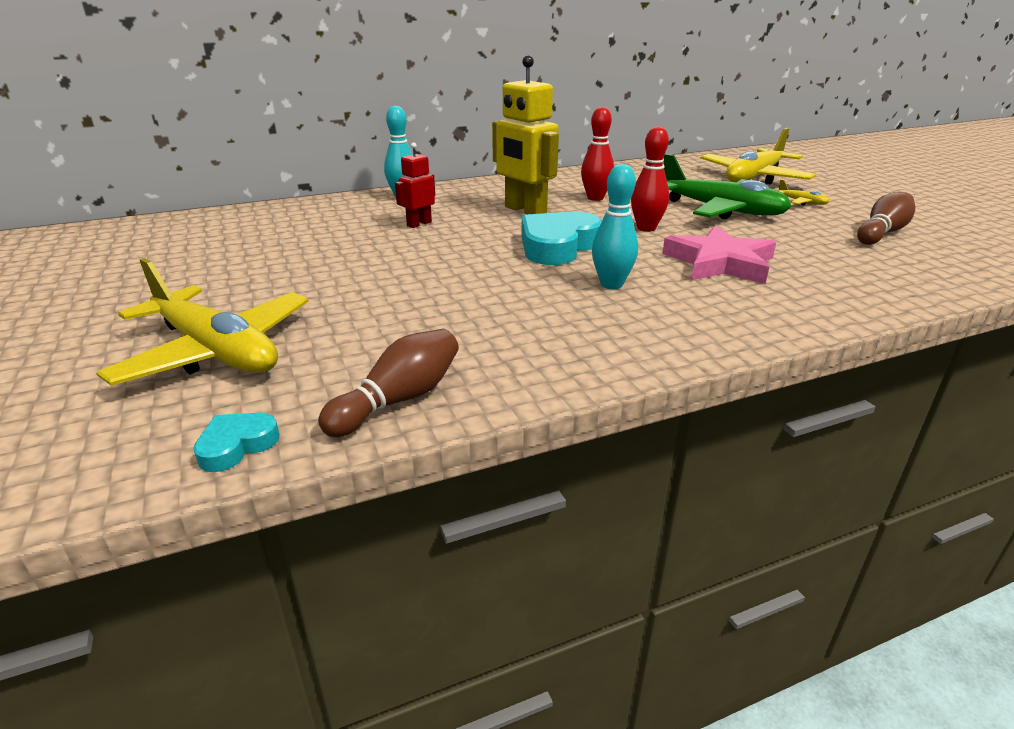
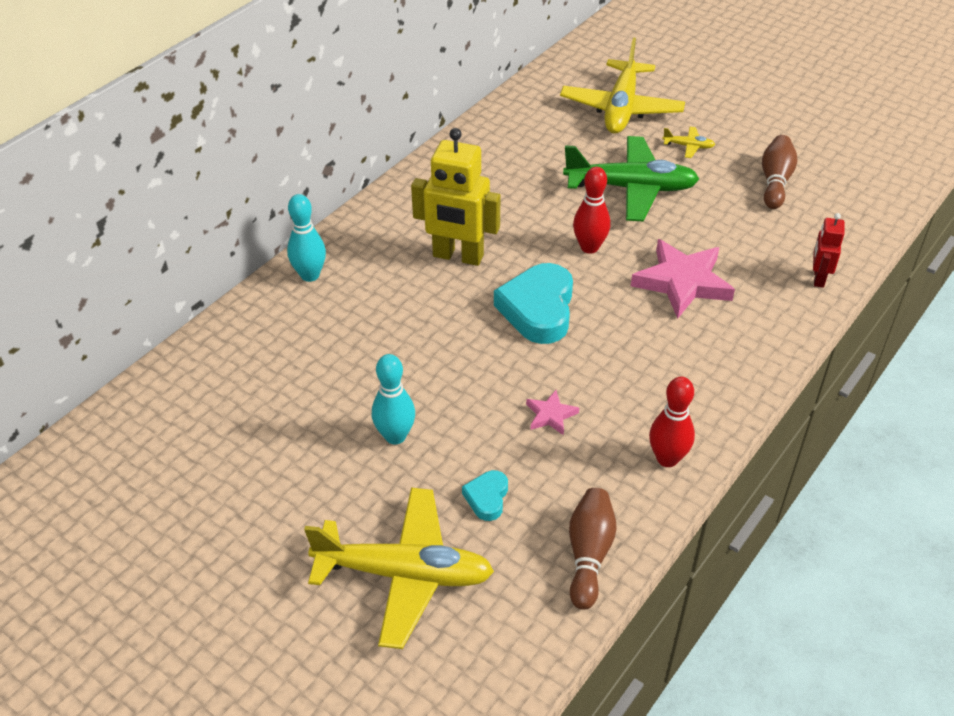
camera: 30 degrees left, 15 degrees up
(237, 446) = (529, 646): turquoise heart -> turquoise heart (487, 498)
(419, 224) = (379, 322): red robot -> red robot (818, 278)
(490, 301) = (551, 415): none -> pink star
(595, 198) = (504, 206): red bowling pin -> red bowling pin (667, 458)
(611, 284) = (624, 350): turquoise bowling pin -> turquoise bowling pin (395, 436)

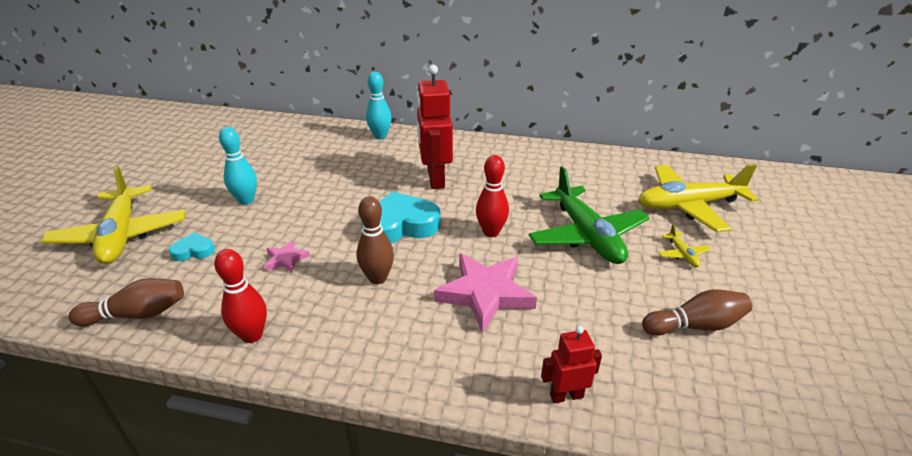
camera: 65 degrees right, 10 degrees down
(458, 256) = (435, 179): yellow robot -> red robot
(622, 349) = (377, 278): none -> brown bowling pin

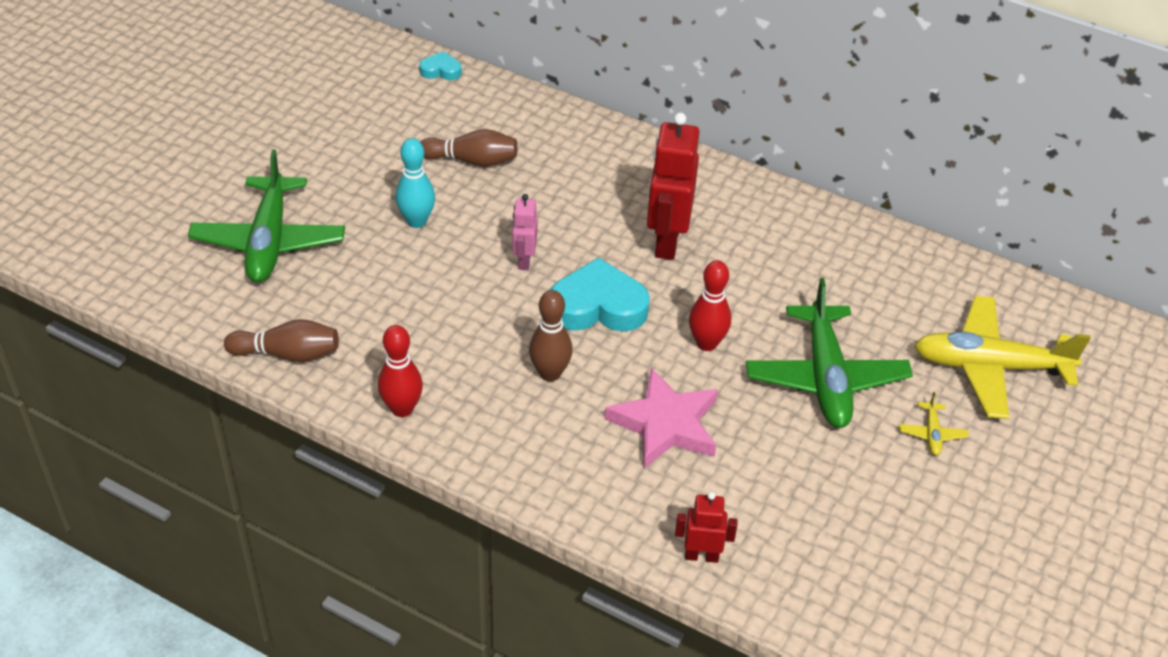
camera: 15 degrees right, 10 degrees up
(121, 235) = (269, 241): yellow plane -> green plane
(193, 251) = (349, 284): turquoise heart -> turquoise heart (441, 70)
(286, 259) = (451, 322): pink star -> none
(335, 208) = (524, 260): none -> pink robot
(380, 136) = (615, 144): turquoise bowling pin -> none
(695, 325) = (886, 523): brown bowling pin -> brown bowling pin (472, 161)

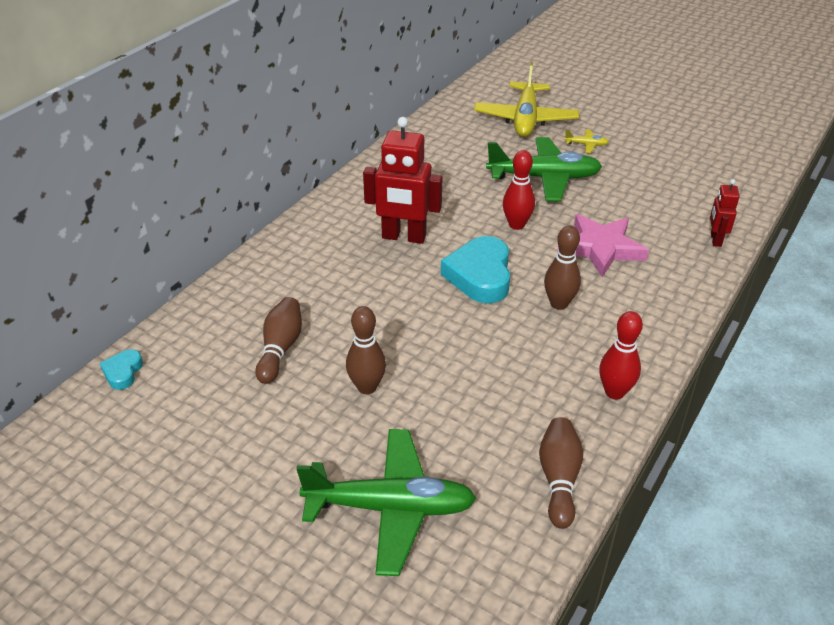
camera: 85 degrees left, 5 degrees down
(417, 221) = (367, 387): turquoise bowling pin -> brown bowling pin
(524, 260) = (424, 316): pink robot -> none

